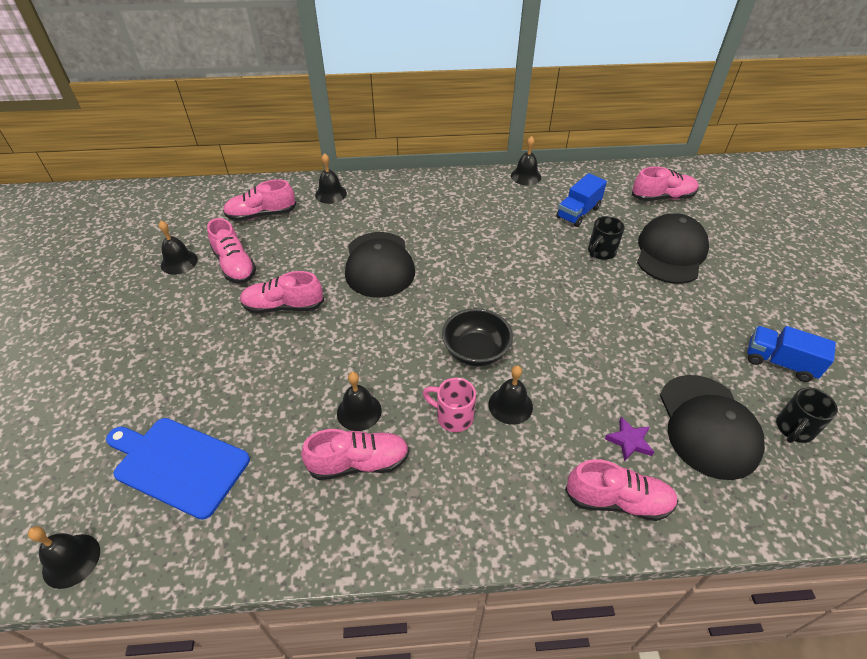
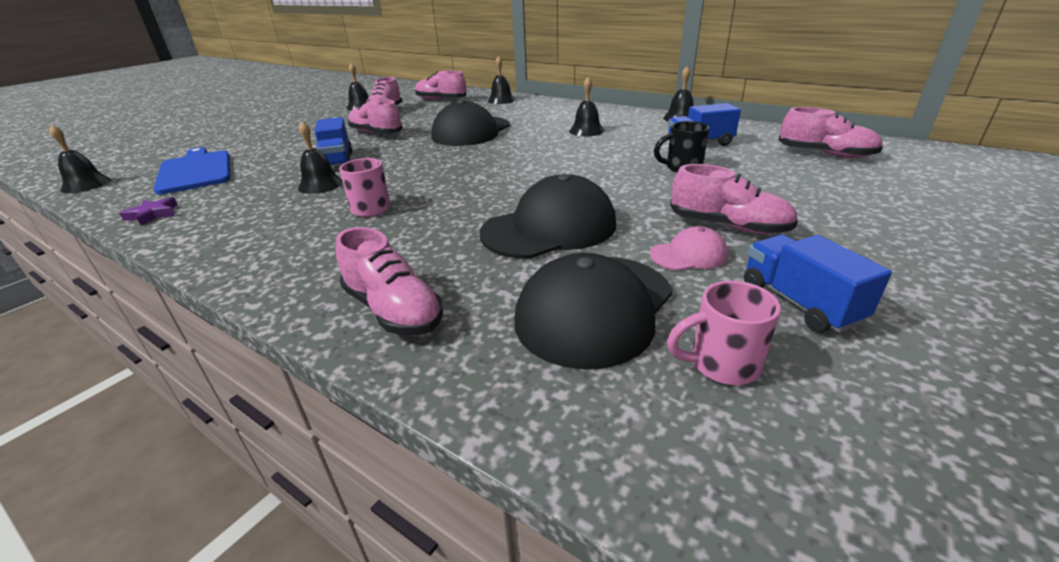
camera: 40 degrees right, 15 degrees down
(315, 369) = (337, 160): none -> blue truck
(359, 463) = (270, 205): pink shoe -> pink shoe (728, 226)
(475, 351) = (455, 185): black bowl -> none
(510, 405) = (423, 219): black bell -> black bell (586, 131)
(629, 441) = (484, 280): purple star -> purple star (153, 214)
(670, 252) = (772, 186): black cap -> black cap (549, 228)
(700, 350) = (688, 255): none -> pink cap
(793, 429) = (721, 364): black mug -> pink mug

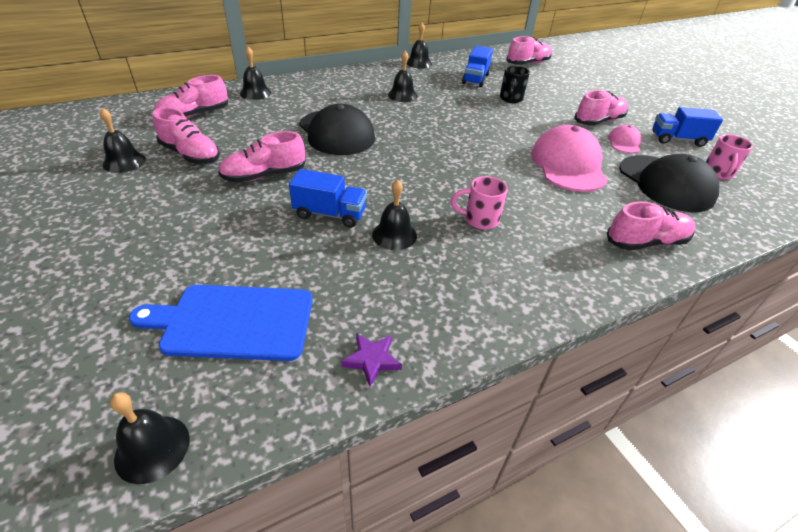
camera: 65 degrees left, 10 degrees up
(549, 228) = (568, 165): black cap -> pink cap

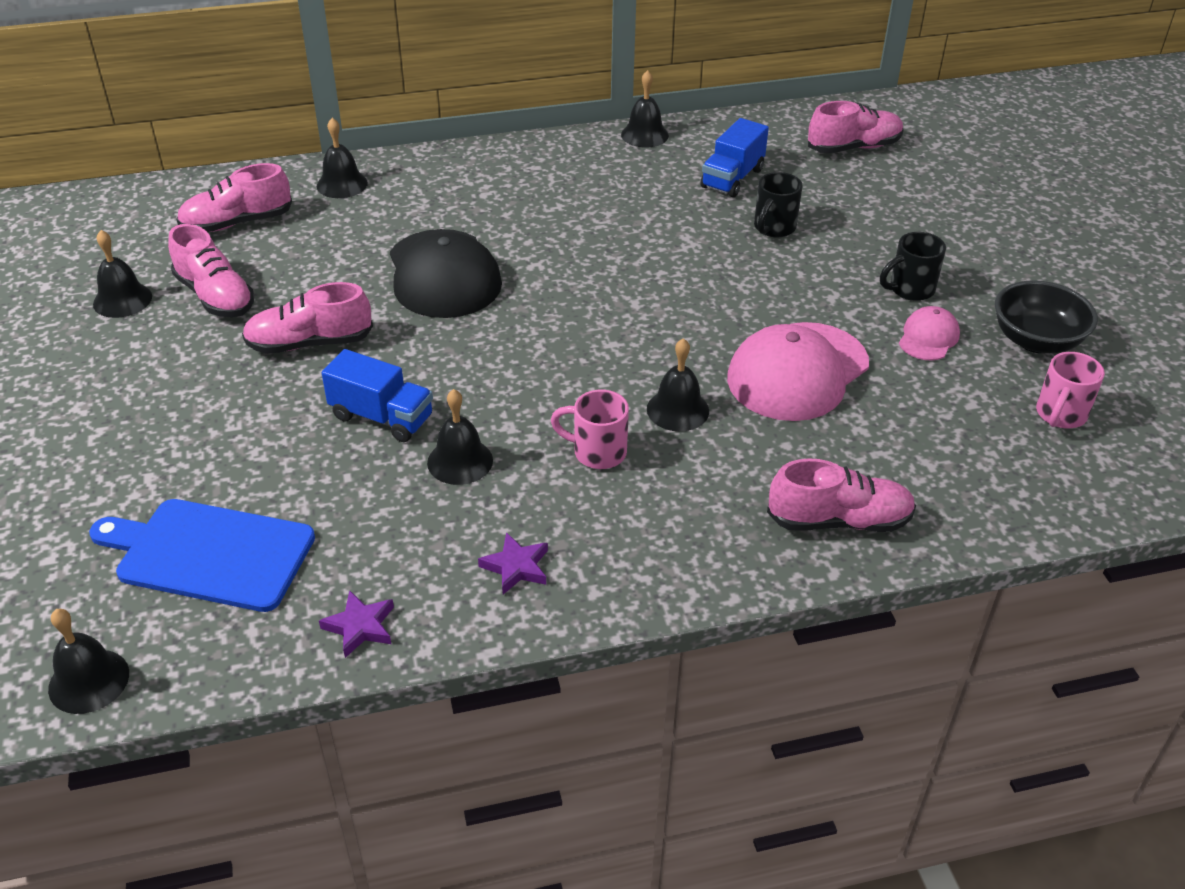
camera: 15 degrees right, 0 degrees up
(402, 95) = (583, 206): black bell -> black bell (677, 410)
(465, 298) = (516, 567): none -> purple star
(568, 165) = (797, 372): pink cap -> pink cap turned 150 degrees counterclockwise
(598, 121) = (909, 289): pink shoe -> black mug
(665, 183) = (948, 424): black cap -> none
(677, 139) = (1036, 340): blue truck -> black bowl

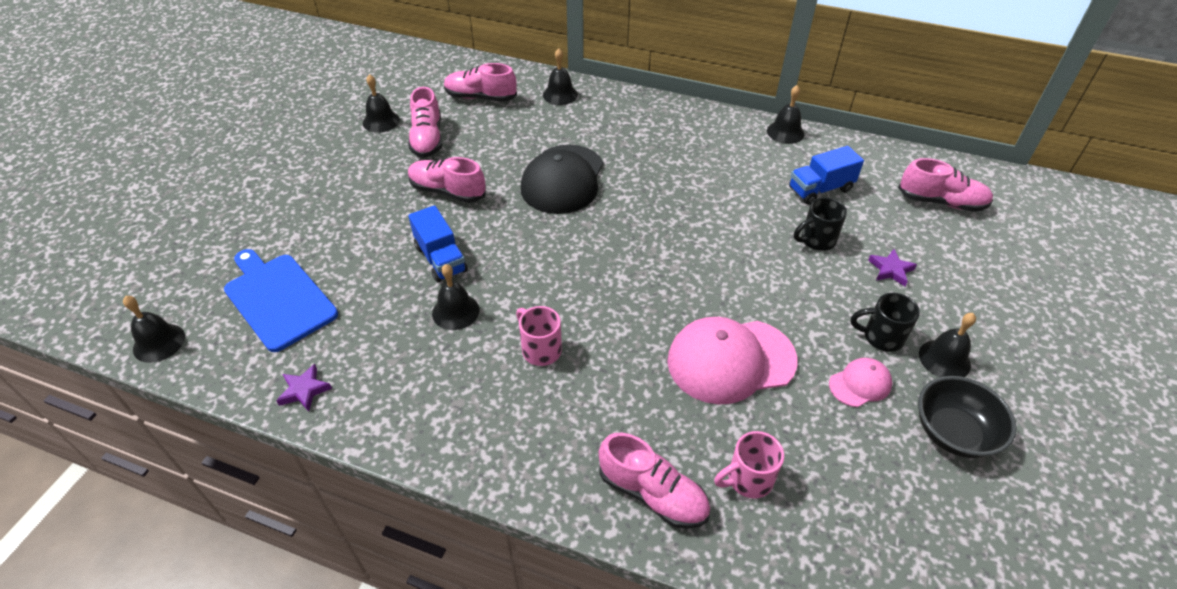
camera: 35 degrees right, 5 degrees up
(516, 567) = (420, 402): purple star -> purple star (890, 270)
(677, 410) = (620, 346): black bell -> black bell (944, 359)
(1060, 415) = (914, 508): pink mug -> pink mug (747, 479)

